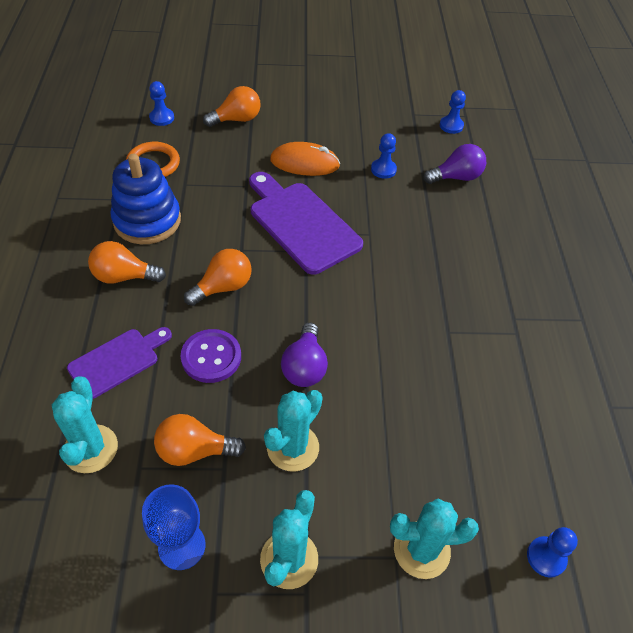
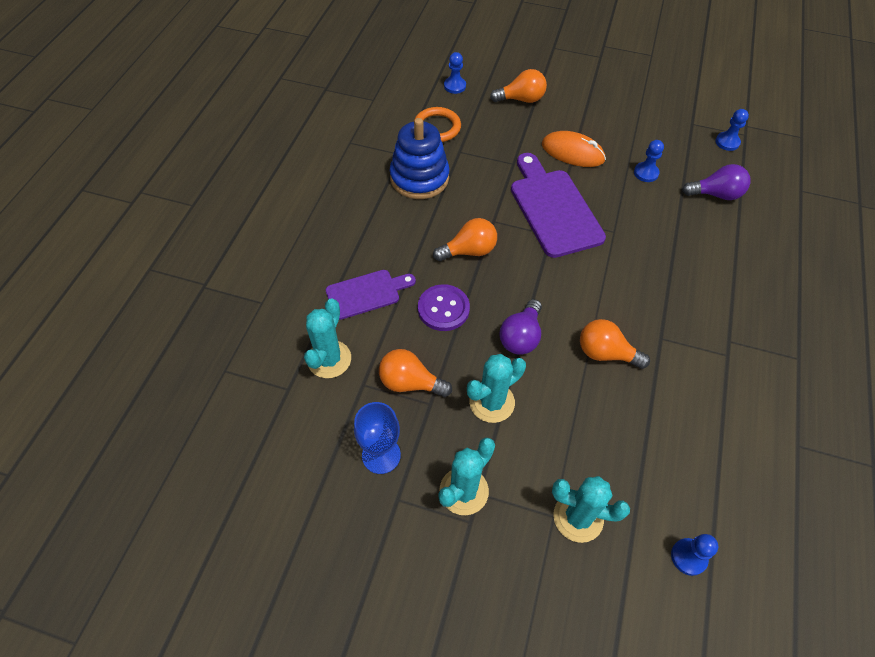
camera: 20 degrees right, 5 degrees up
(124, 276) = (388, 223): orange light bulb -> orange light bulb (605, 353)

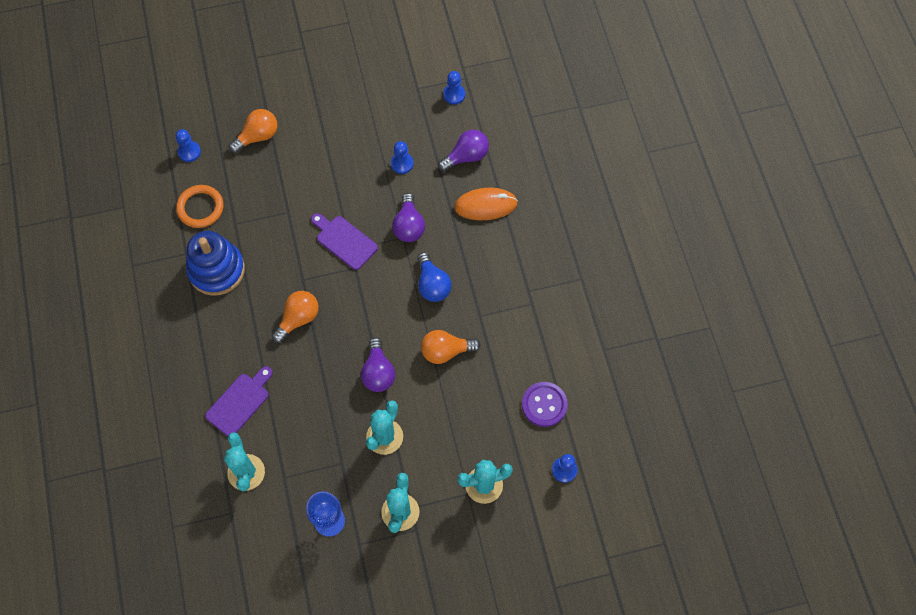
camera: 30 degrees left, 10 degrees up
(410, 383) = (317, 456): orange light bulb -> none
(443, 309) = (307, 382): purple button -> purple button (544, 405)
(553, 208) = (344, 241): purple cutting board -> purple cutting board, size x0.60
(572, 152) = (332, 173): orange mouse -> orange mouse (485, 205)
(623, 285) = (432, 285): none -> blue light bulb
(625, 225) = (409, 226): none -> purple light bulb

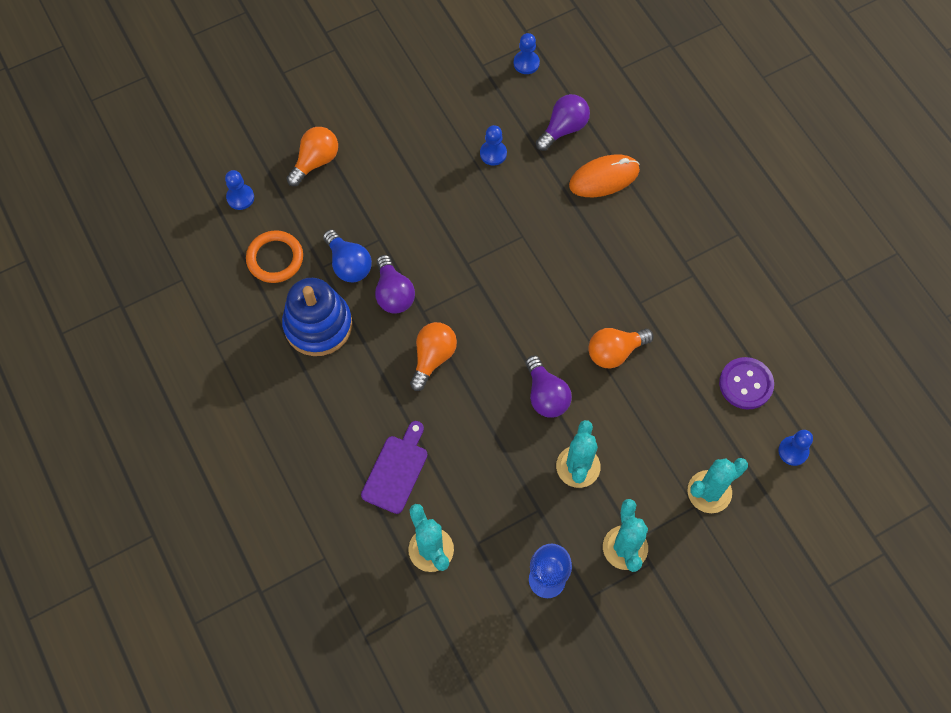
camera: 15 degrees left, 0 degrees up
(344, 241) = (456, 256): purple cutting board -> none
(409, 226) = (525, 221): purple light bulb -> purple light bulb (393, 294)
(432, 285) = (574, 281): blue light bulb -> blue light bulb (348, 264)

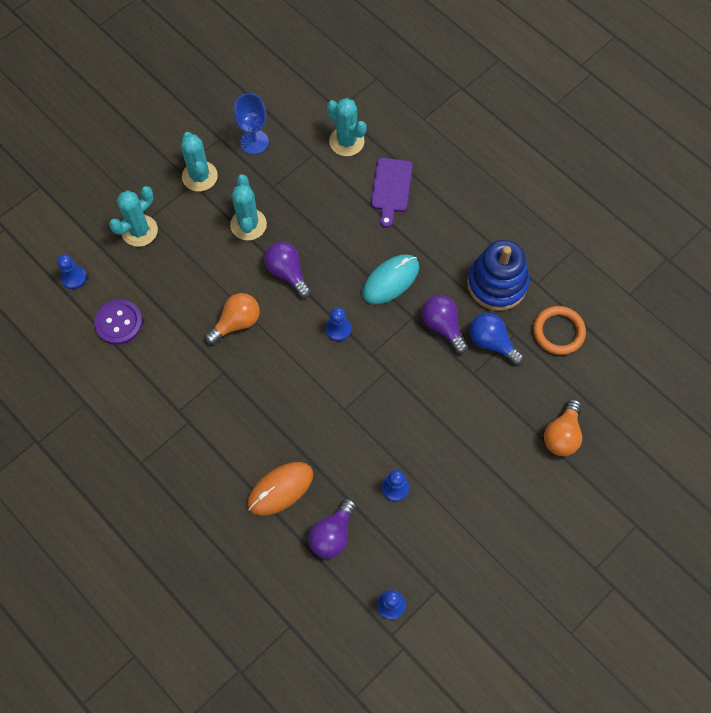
camera: 165 degrees right, 0 degrees up
(240, 197) = (615, 381): blue pawn -> blue pawn (338, 329)
(433, 357) = (390, 280): orange light bulb -> turquoise mouse

